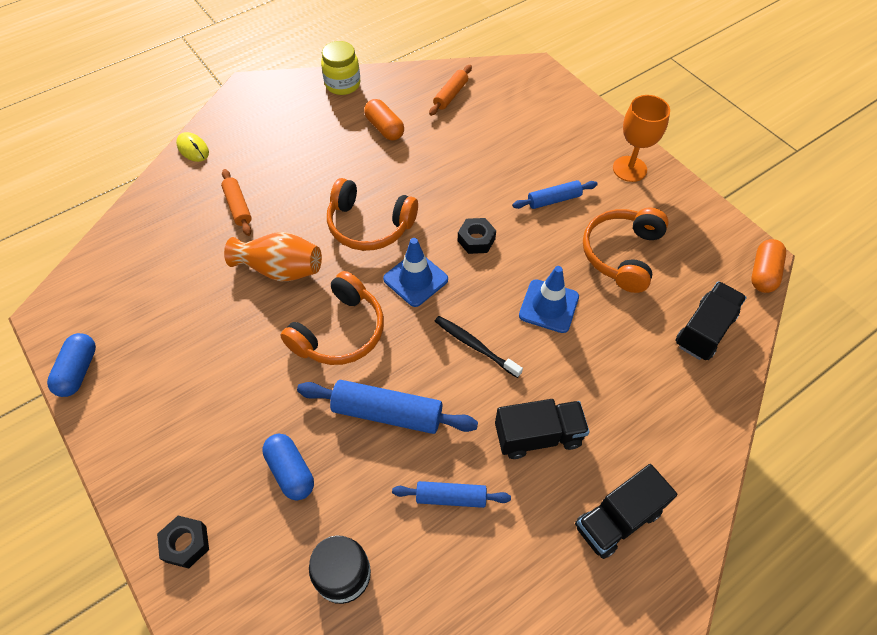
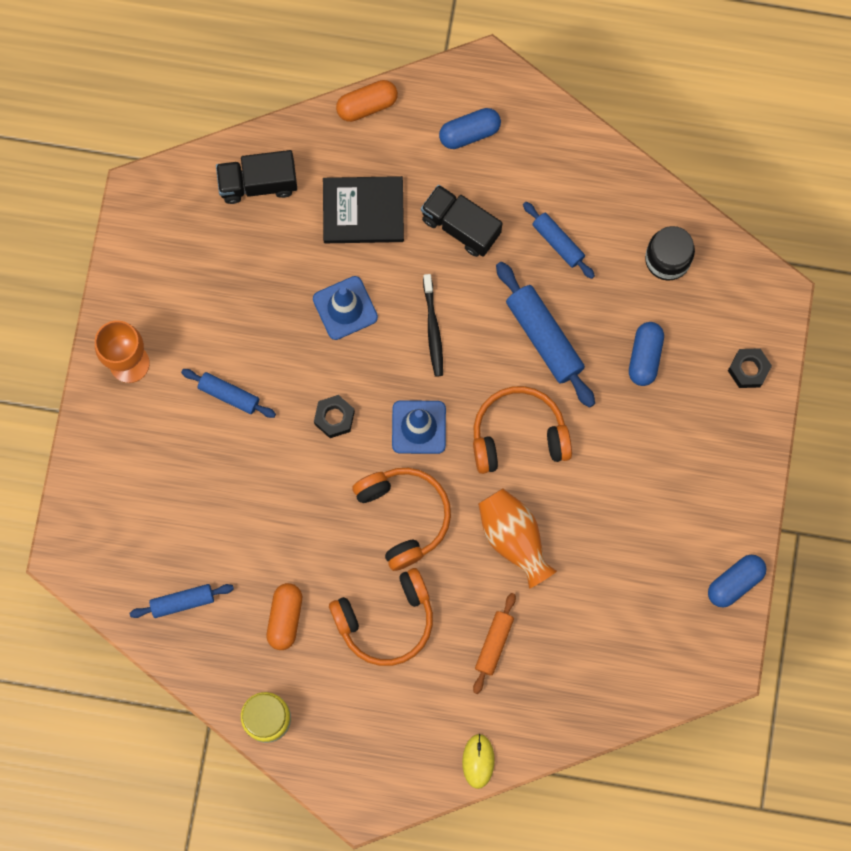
camera: 135 degrees left, 20 degrees up
(450, 95) = (182, 602): orange rolling pin -> blue rolling pin
(616, 379) = (363, 211): none -> black book
(617, 519) = (469, 133): black truck -> blue capsule
(622, 254) = (238, 295): orange headphones -> orange headphones (386, 620)
(763, 273) = (155, 179): orange capsule -> orange capsule (367, 105)

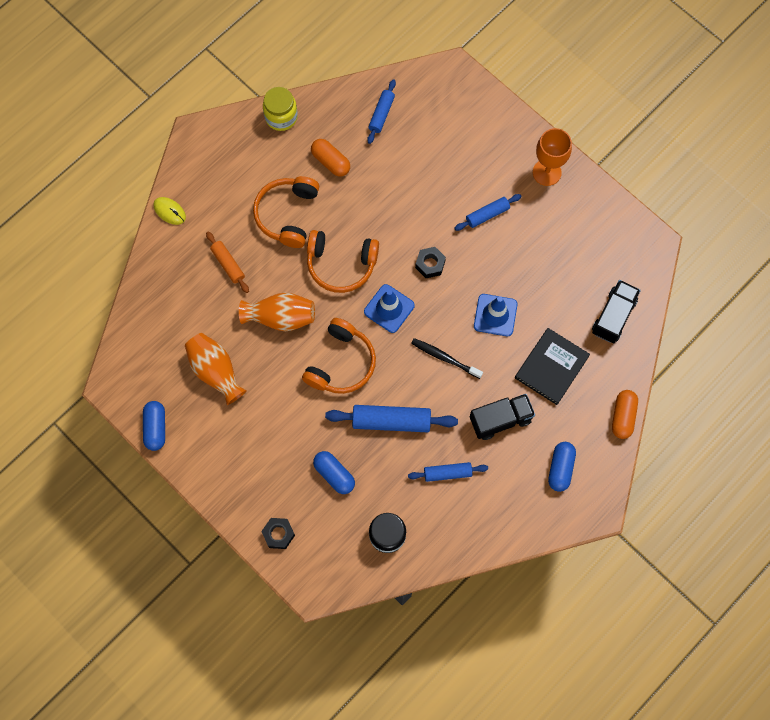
camera: 125 degrees right, 5 degrees down
(626, 564) = (216, 371): none -> orange vase

